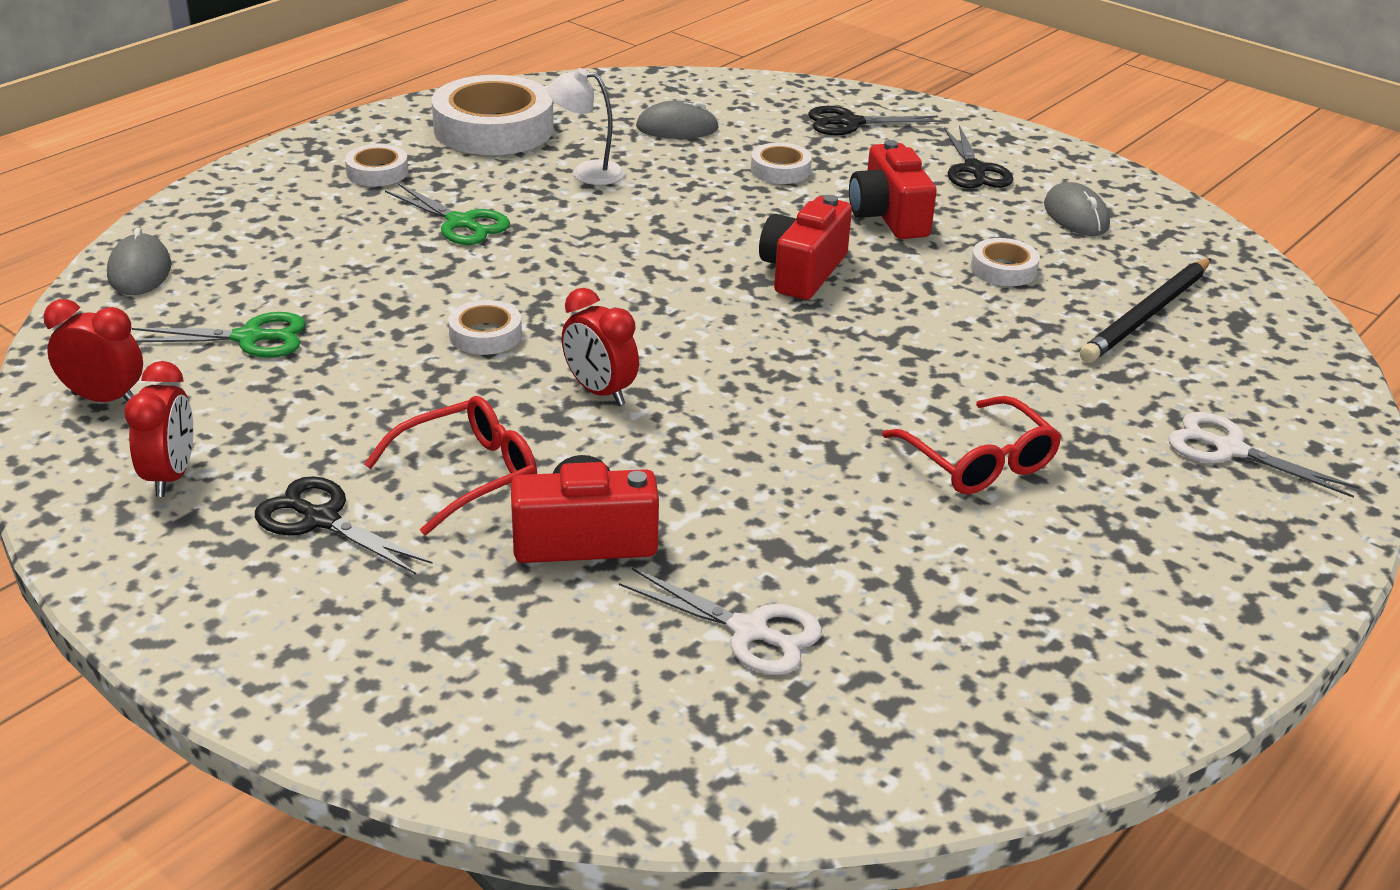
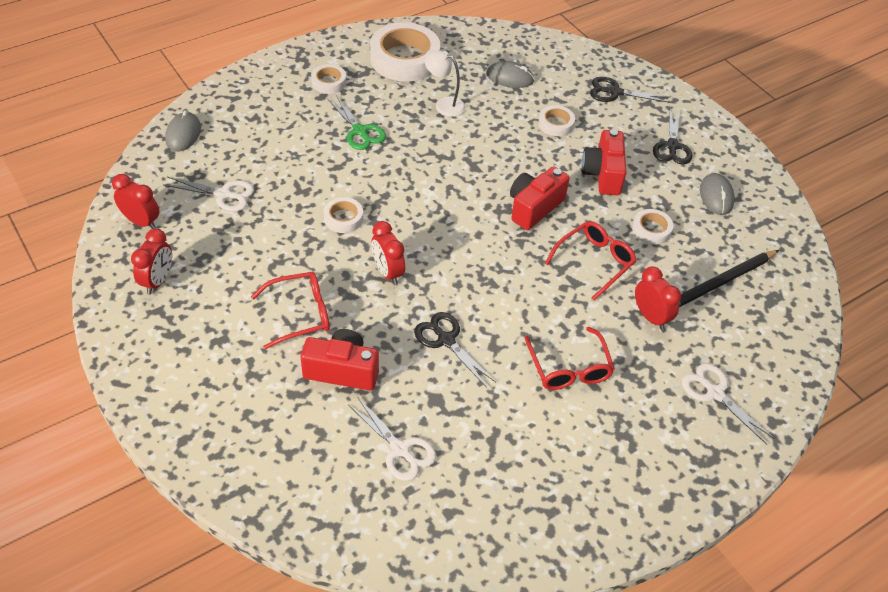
camera: 15 degrees right, 15 degrees up
(249, 338) = (223, 194): green scissors -> white scissors
(321, 519) = (220, 326): black scissors -> black scissors (446, 340)
(938, 321) = (594, 262): none -> red glasses
(1069, 373) = (650, 317): none -> red clock

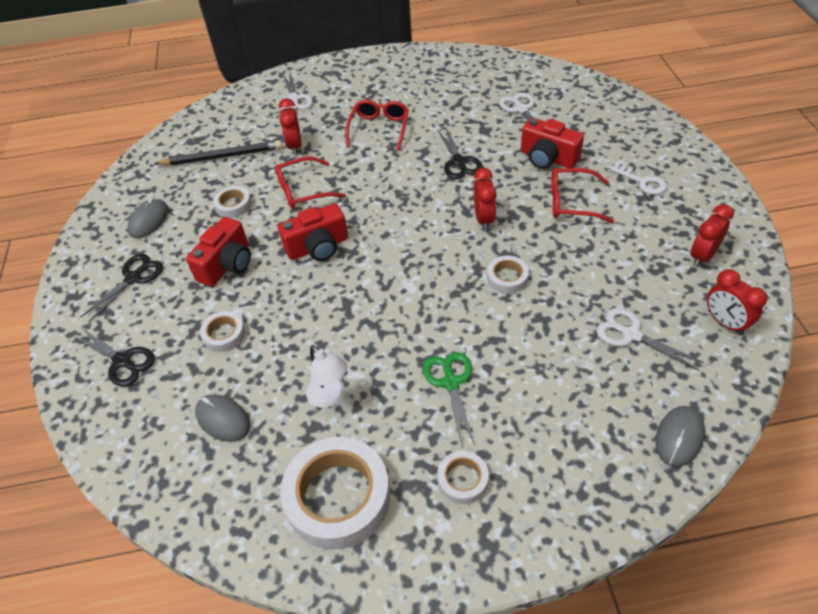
camera: 150 degrees left, 0 degrees up
(223, 361) = (642, 182): none -> white key

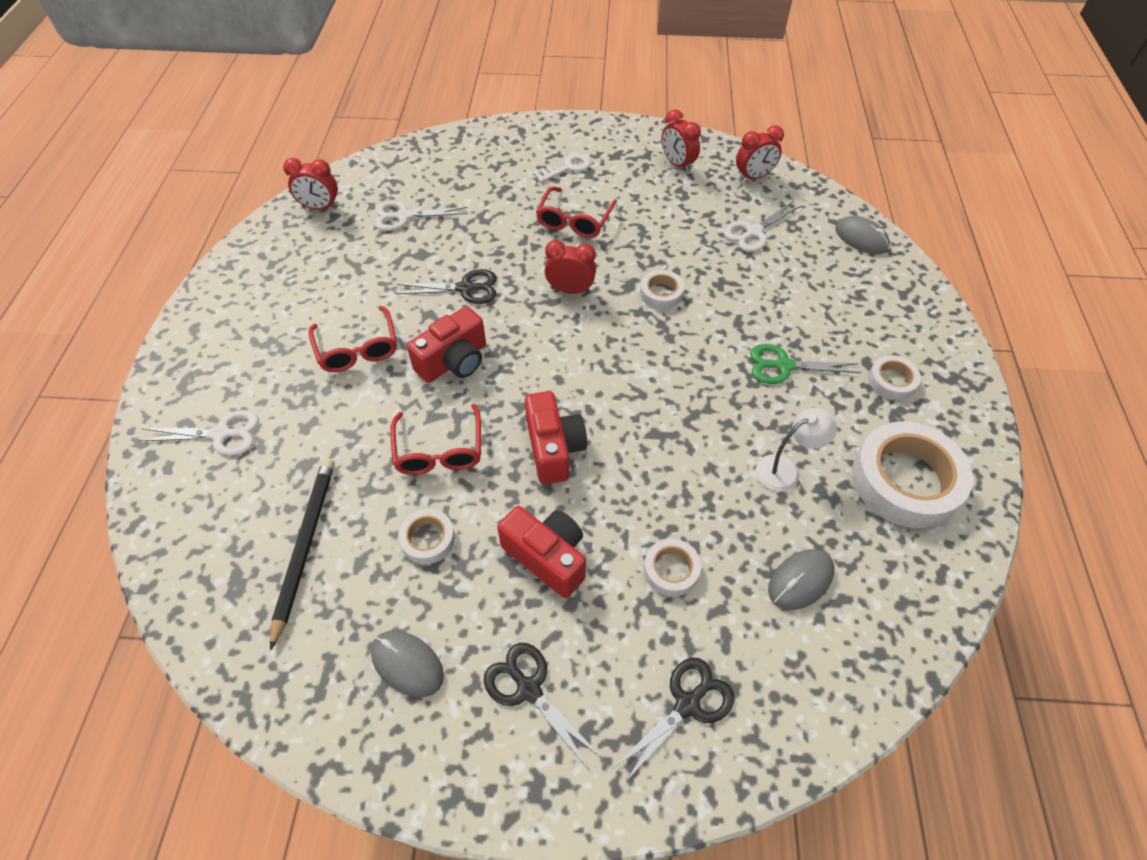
camera: 80 degrees left, 5 degrees up
(295, 146) = (337, 448): red clock -> red clock (320, 207)
(379, 129) = (357, 349): red glasses -> red glasses turned 135 degrees counterclockwise
(547, 158) = (499, 219): red camera -> red camera (454, 361)

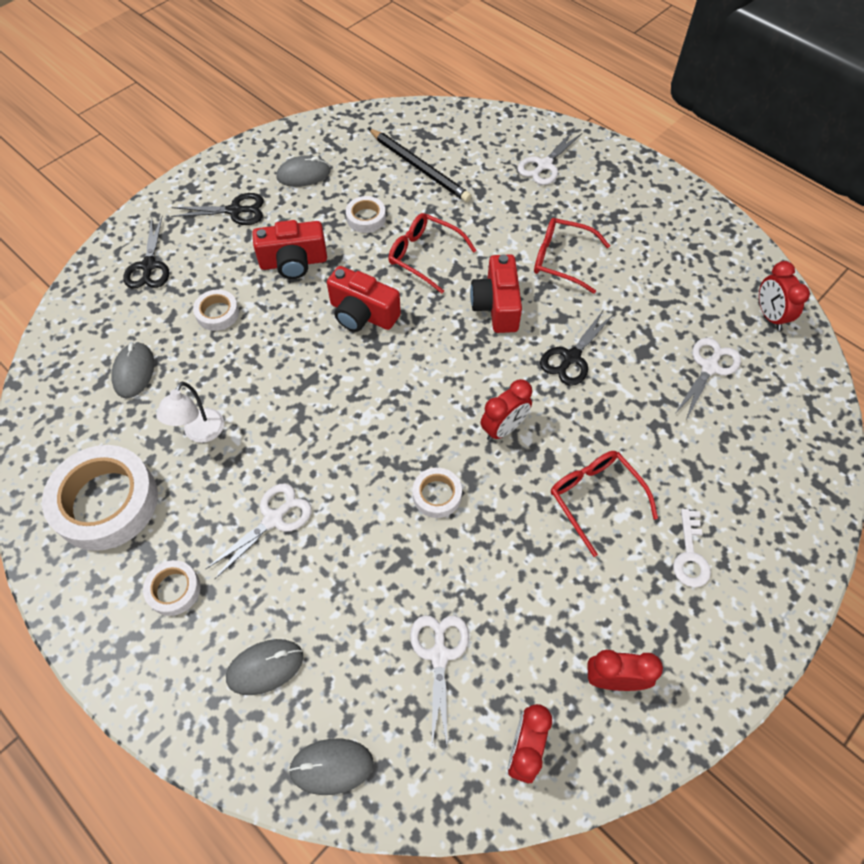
camera: 130 degrees right, 5 degrees up
(320, 207) = (769, 316): red clock -> red clock turned 60 degrees counterclockwise
(783, 366) = (273, 519): green scissors -> white scissors
(862, 299) = (265, 667): none -> grey mouse

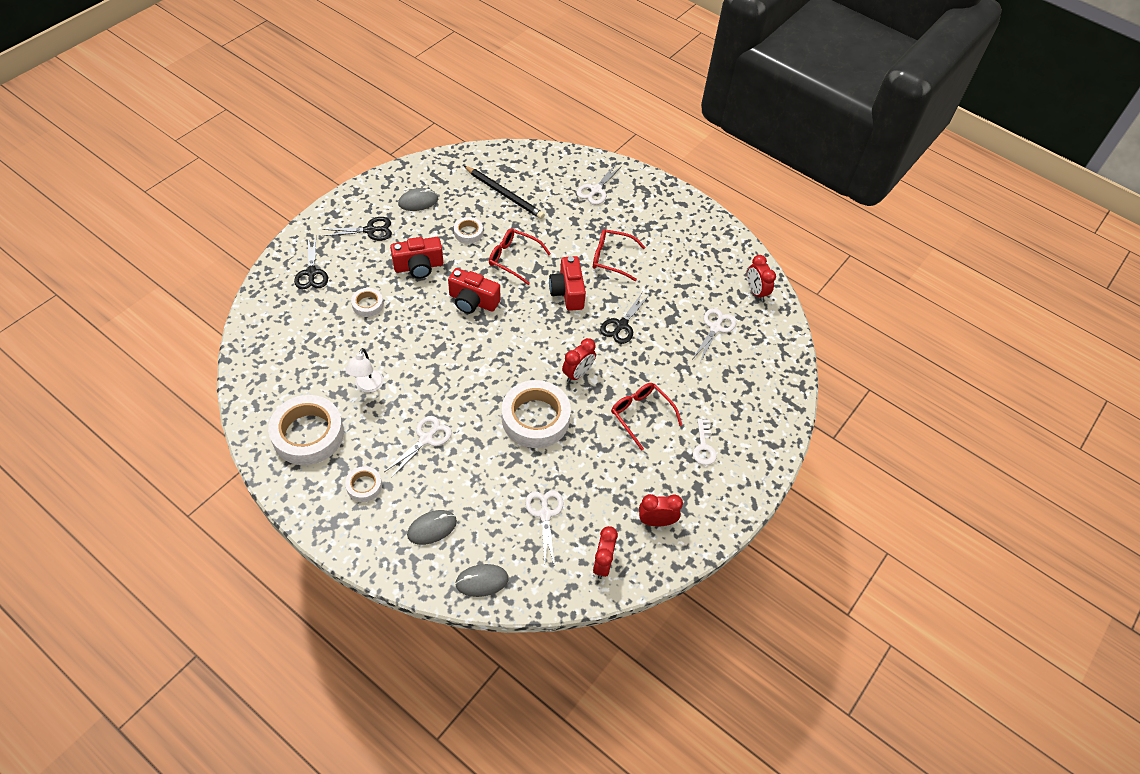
camera: 10 degrees left, 5 degrees down
(134, 372) = (313, 347): grey mouse -> none
(437, 495) = (535, 418): white tape -> white tape, size x2.06

